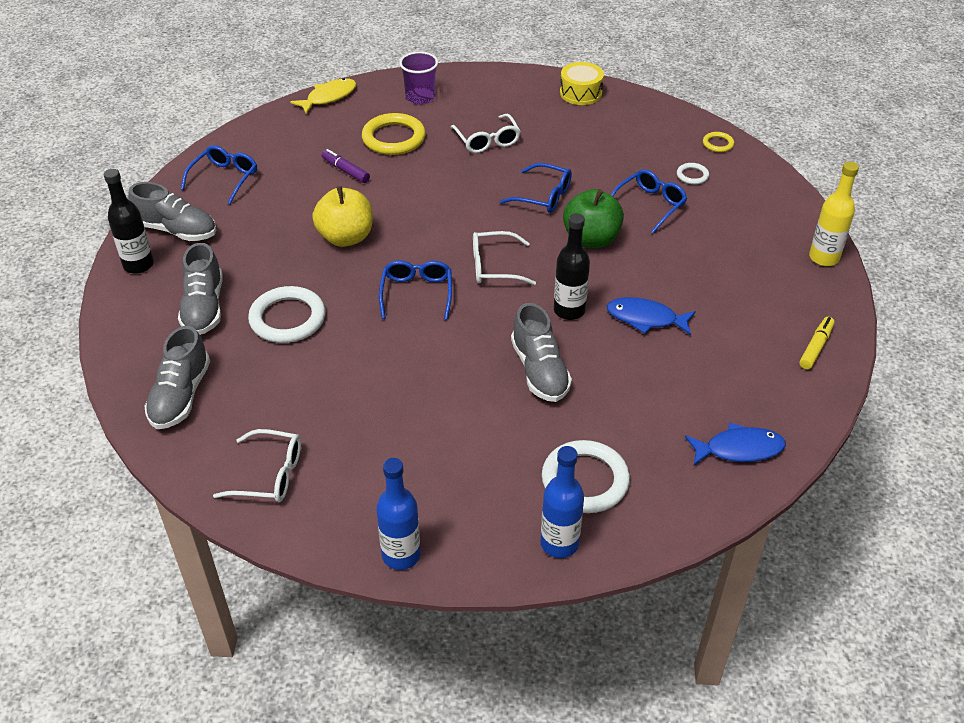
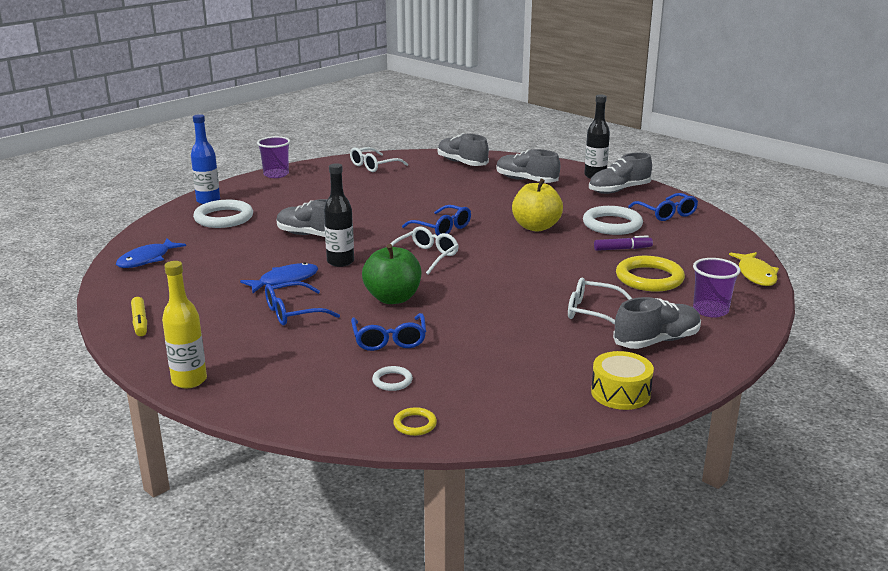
camera: 130 degrees right, 20 degrees down
(287, 318) = (481, 194): white ring -> white ring (612, 224)
(401, 555) = (276, 174): blue bottle -> purple cup
(496, 102) = (656, 341): none -> grey shoe
(543, 196) = (475, 303): blue glasses -> blue glasses (293, 312)

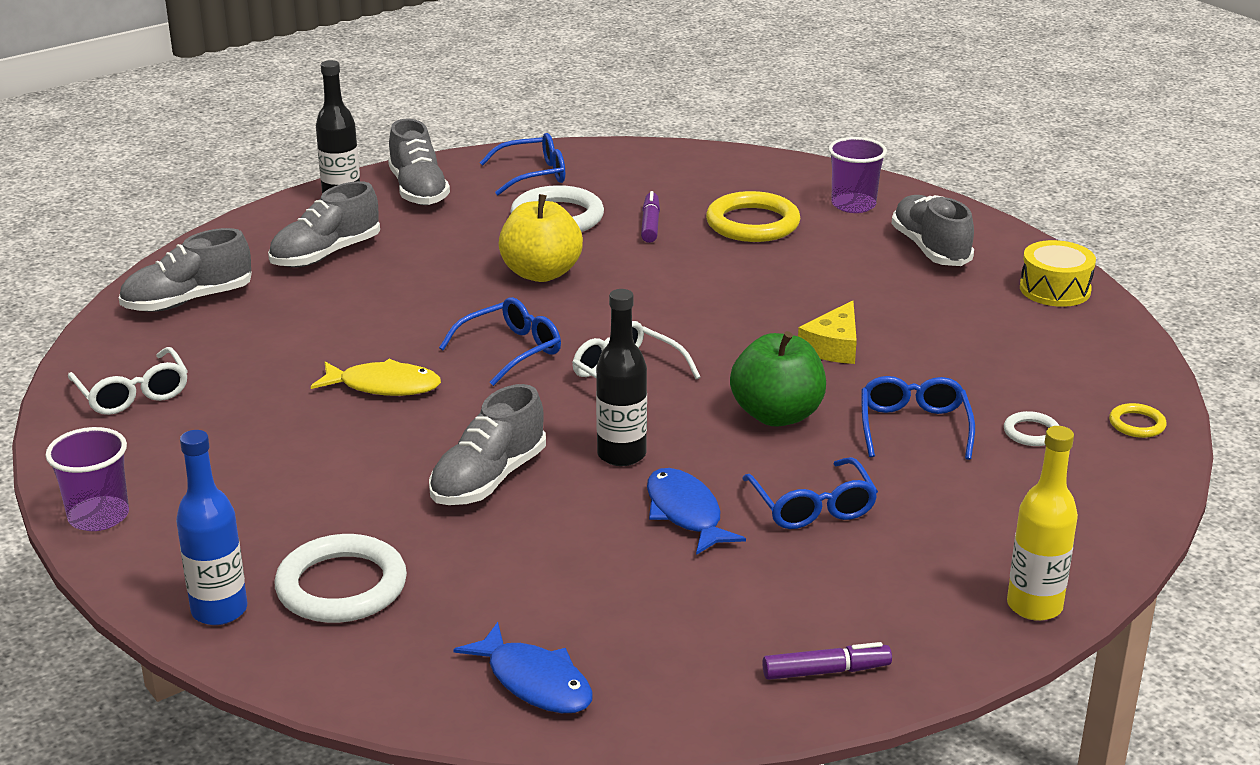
camera: 80 degrees left, 5 degrees up
(140, 322) = (825, 671): yellow marker -> purple marker
(389, 340) = (914, 427): blue glasses -> blue glasses turned 90 degrees counterclockwise
(485, 311) = (833, 346): none -> yellow cheese
(592, 312) = (847, 274): white glasses -> none
(756, 274) = (758, 161): yellow fish -> yellow fish (384, 386)

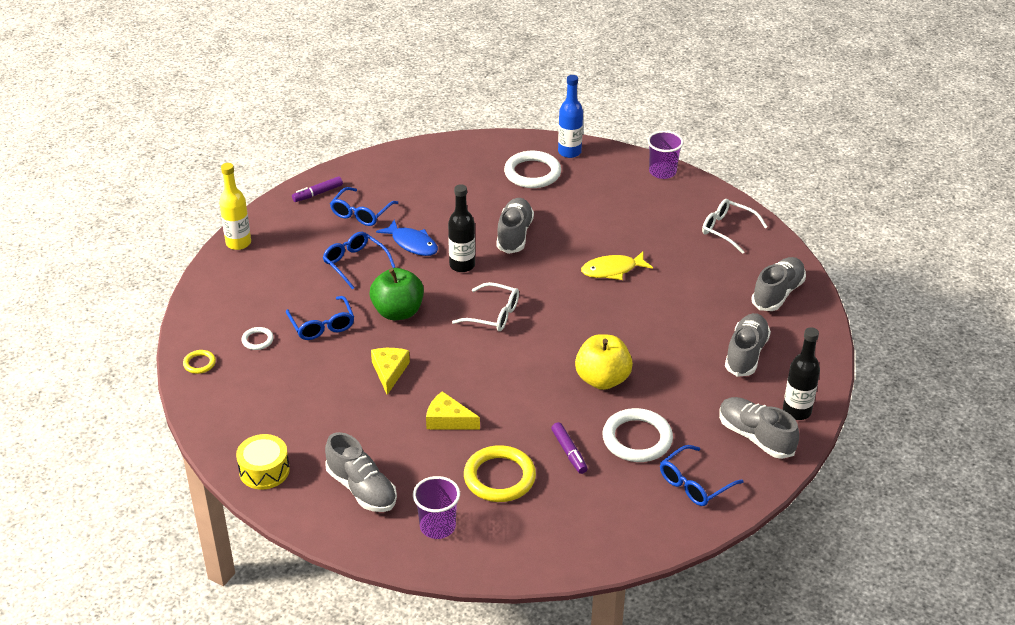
camera: 155 degrees right, 10 degrees up
(511, 350) = (568, 313): blue glasses -> blue glasses (361, 213)
(535, 682) = (427, 161): blue fish -> none
(781, 282) = (448, 420): none -> yellow cheese

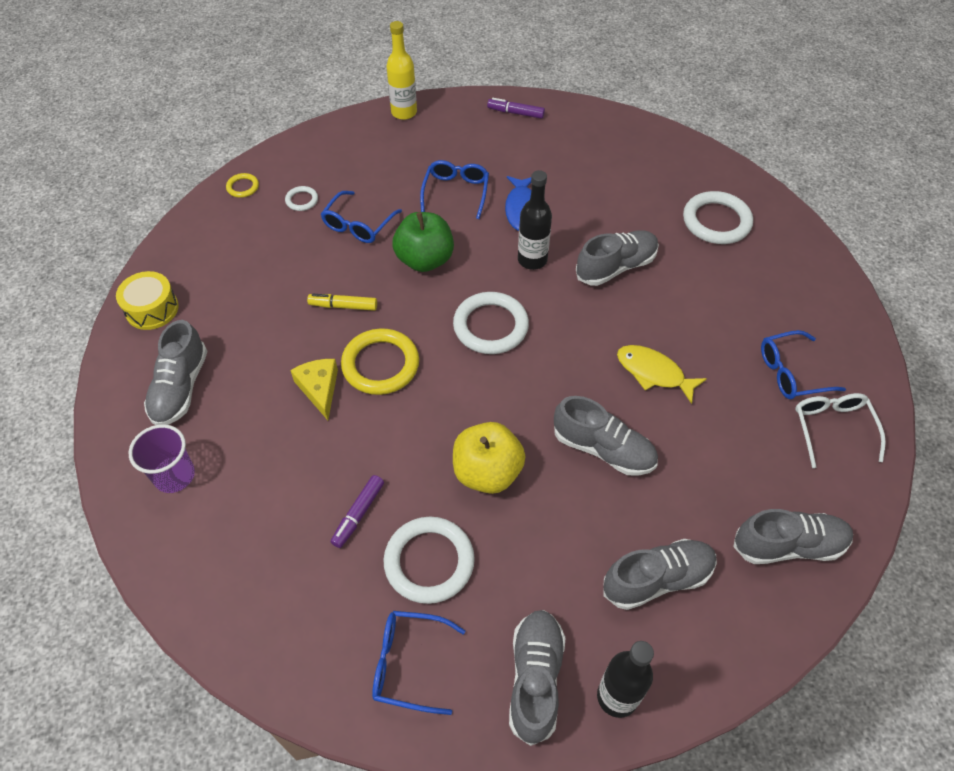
camera: 50 degrees right, 15 degrees up
(361, 213) = (522, 153): blue glasses -> blue glasses (791, 372)
(389, 372) = (343, 306): yellow cheese -> yellow marker
(493, 315) = (490, 326): white glasses -> white ring
(499, 477) = (276, 480): yellow ring -> yellow ring (380, 364)
(569, 152) = (781, 226): blue bottle -> none
(641, 323) = (603, 449): none -> grey shoe
(662, 172) = (849, 313): purple cup -> none

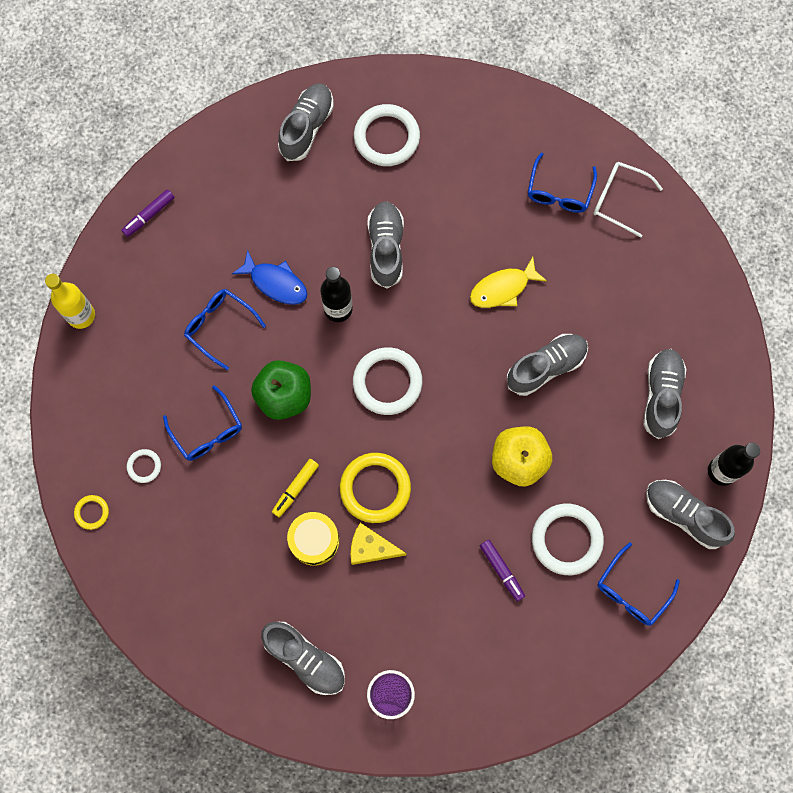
camera: 60 degrees left, 20 degrees up
(152, 309) = (201, 652): yellow drum -> yellow drum (314, 540)
(788, 545) = (684, 295): grey shoe -> grey shoe (307, 127)

